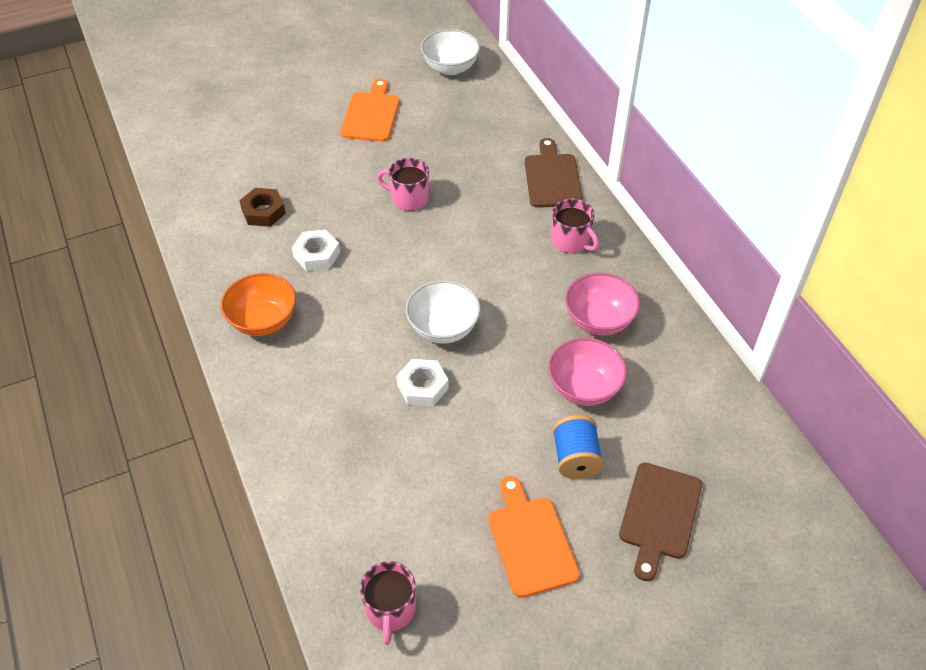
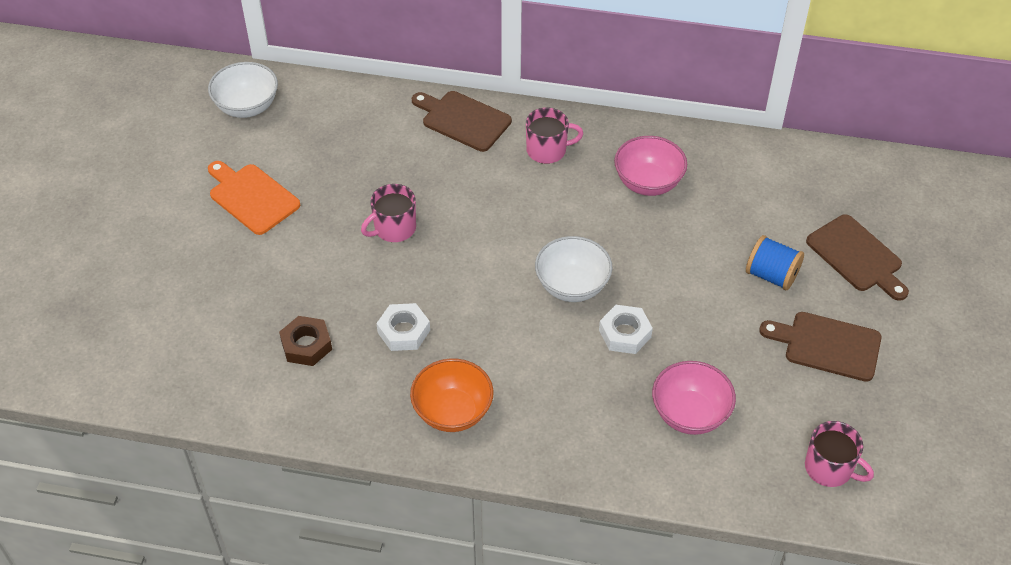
camera: 55 degrees left, 0 degrees up
(530, 541) = (827, 345): orange cutting board -> brown cutting board
(584, 388) = (708, 231): pink bowl -> pink bowl (690, 414)

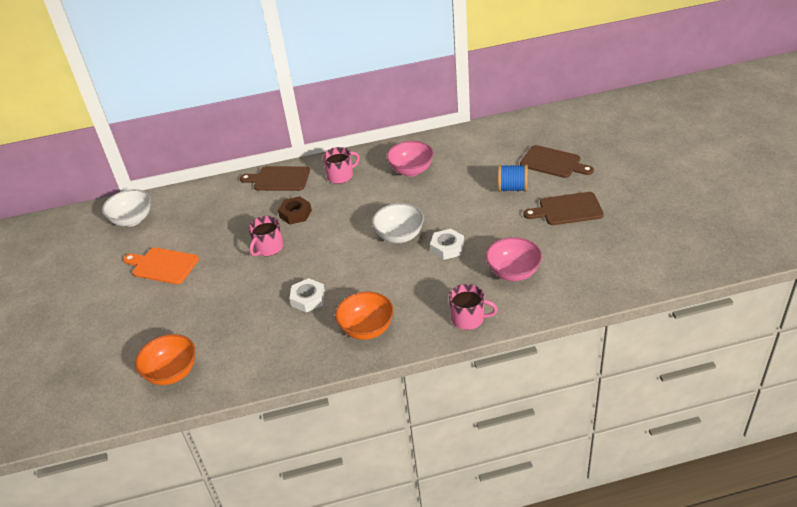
camera: 20 degrees left, 10 degrees down
(191, 365) = (172, 373): none -> orange bowl
(306, 345) = (247, 331): brown nut -> brown nut (295, 214)
(829, 468) = (612, 267): pink mug -> pink mug (468, 319)

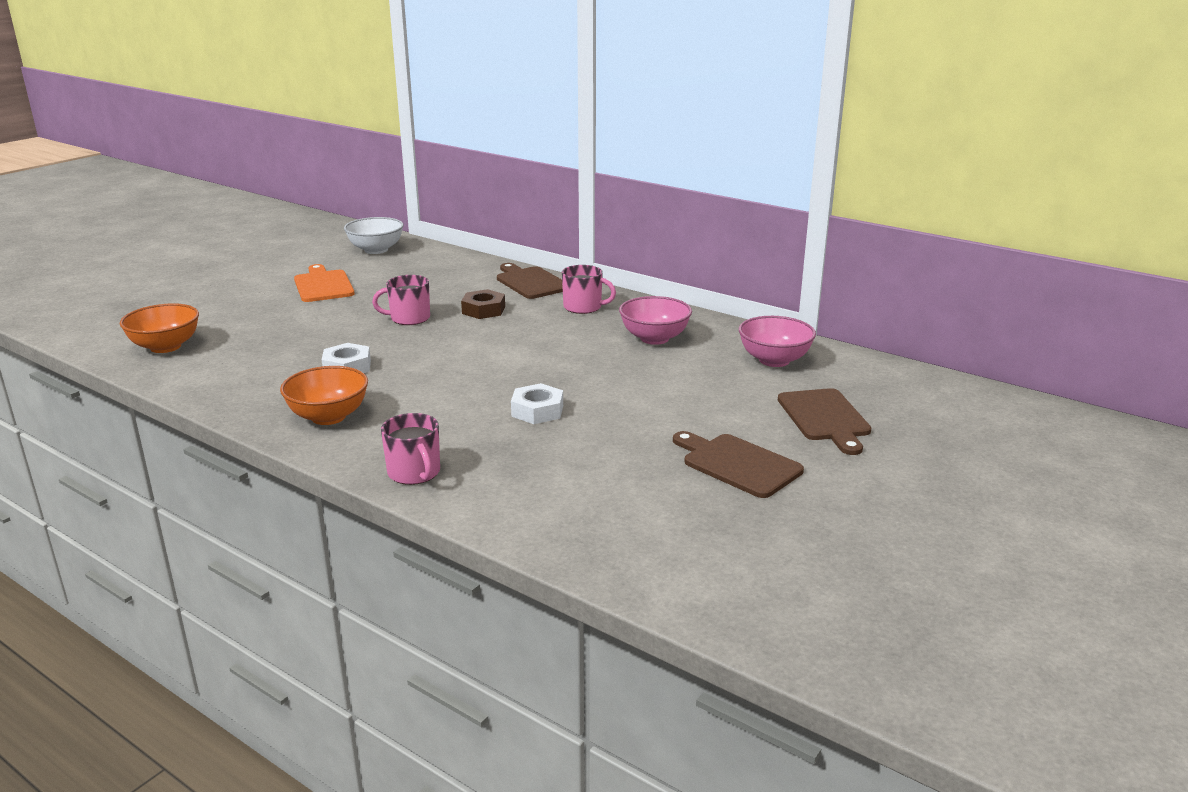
camera: 45 degrees right, 15 degrees down
(399, 236) = (520, 375): white bowl -> none
(512, 188) = (721, 410): blue spool -> none
(513, 273) = (544, 472): pink bowl -> pink bowl (774, 360)

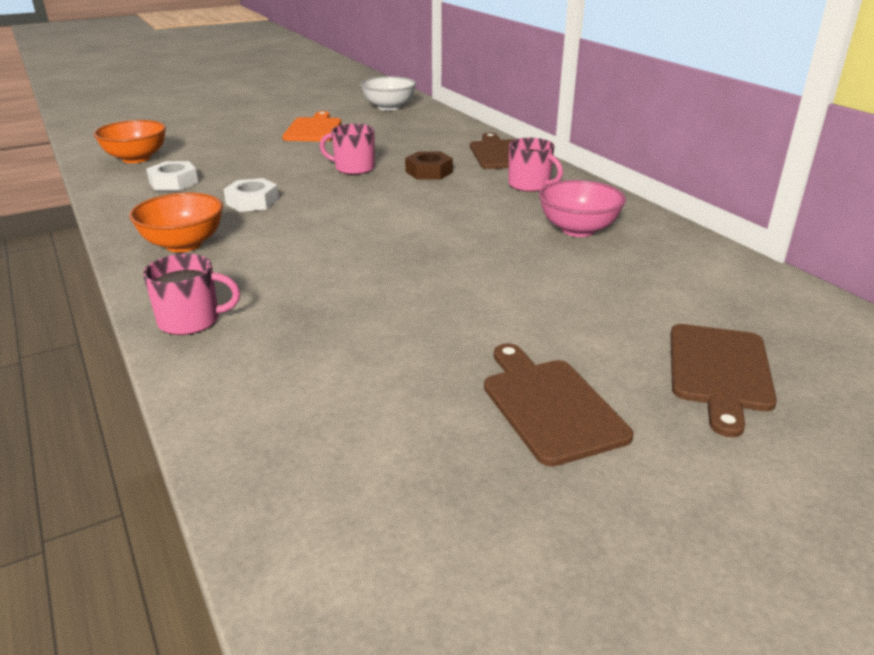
camera: 25 degrees right, 5 degrees up
(414, 473) = (191, 321): pink mug -> pink mug turned 90 degrees counterclockwise
(537, 411) = (379, 282): white nut -> white nut (173, 182)
(774, 360) = (704, 282): pink bowl -> none

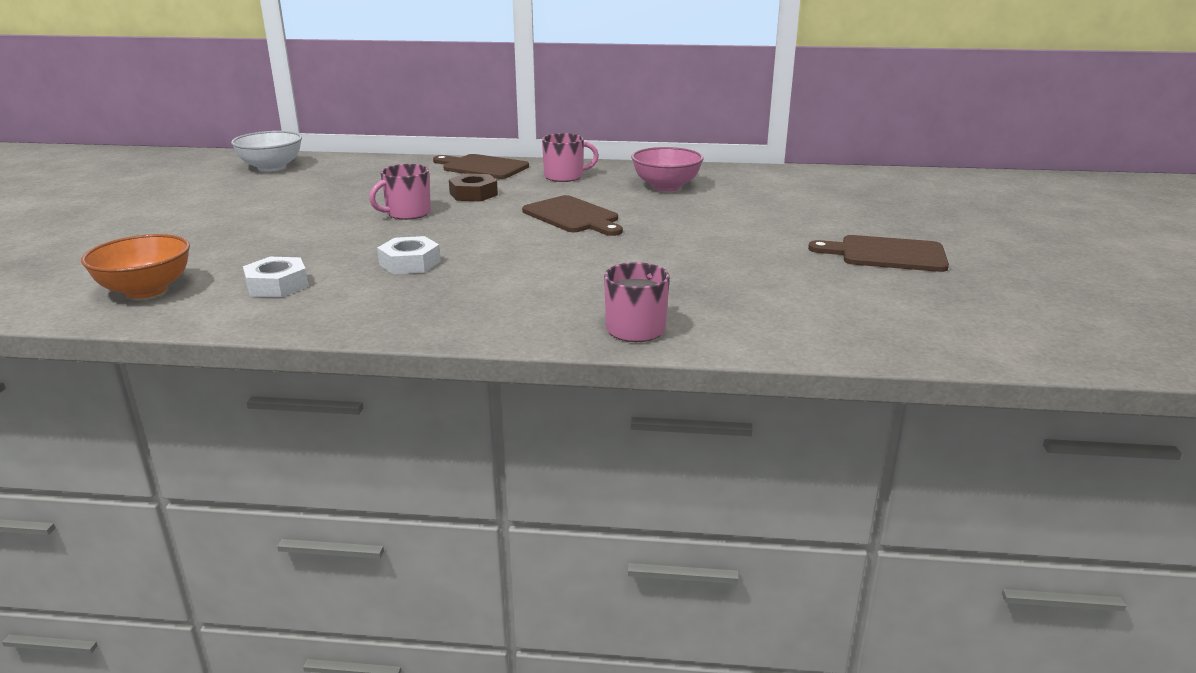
camera: 55 degrees left, 5 degrees down
(183, 244) = (464, 307): orange bowl -> none
(313, 129) = (260, 204): orange cutting board -> none
(719, 371) = (889, 211): brown cutting board -> brown cutting board (573, 216)

